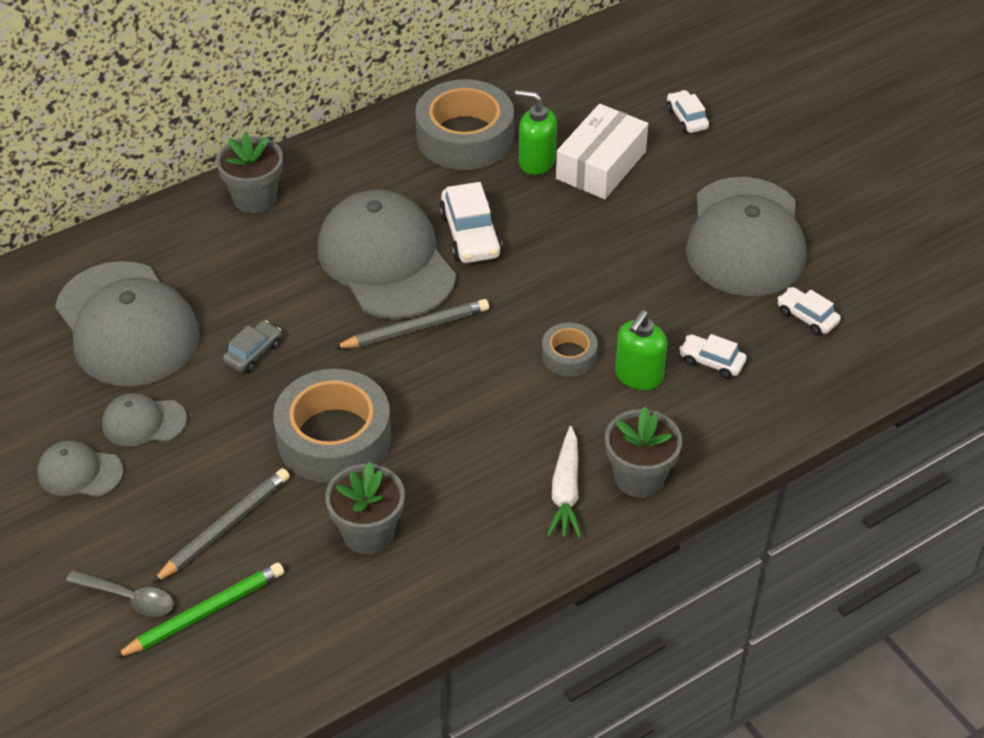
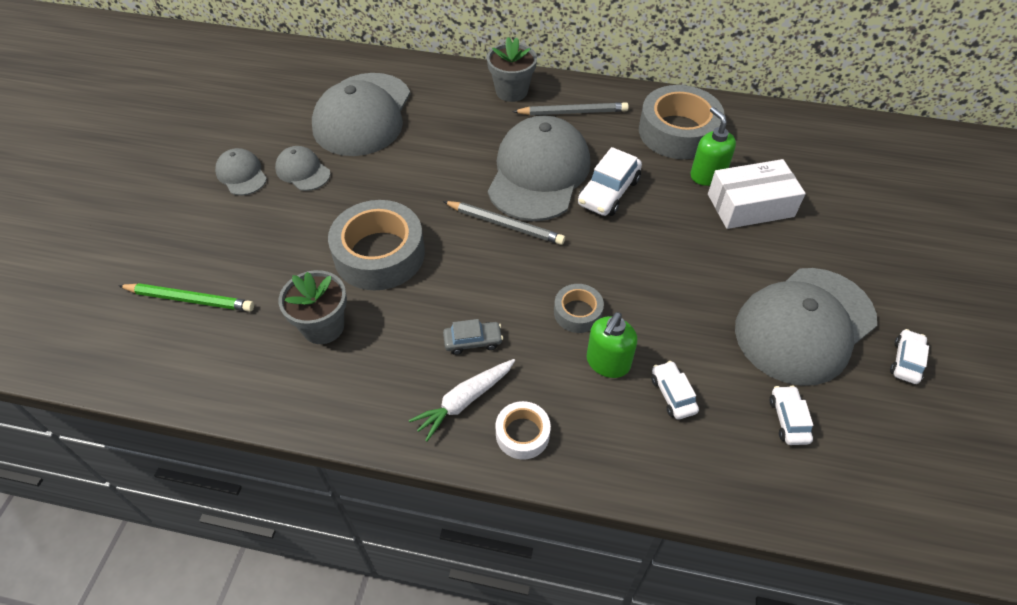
camera: 45 degrees right, 5 degrees up
(128, 598) = (171, 259): grey spoon -> none
(226, 527) = (262, 260): grey pencil -> grey pencil (573, 112)
(253, 353) = (402, 174): grey car -> grey car (473, 341)
(638, 376) = (607, 363): green soap dispenser -> green soap dispenser turned 45 degrees counterclockwise
(639, 477) = (522, 434): grey flower pot -> white tape
(686, 118) = (853, 214): white car -> white car (906, 361)

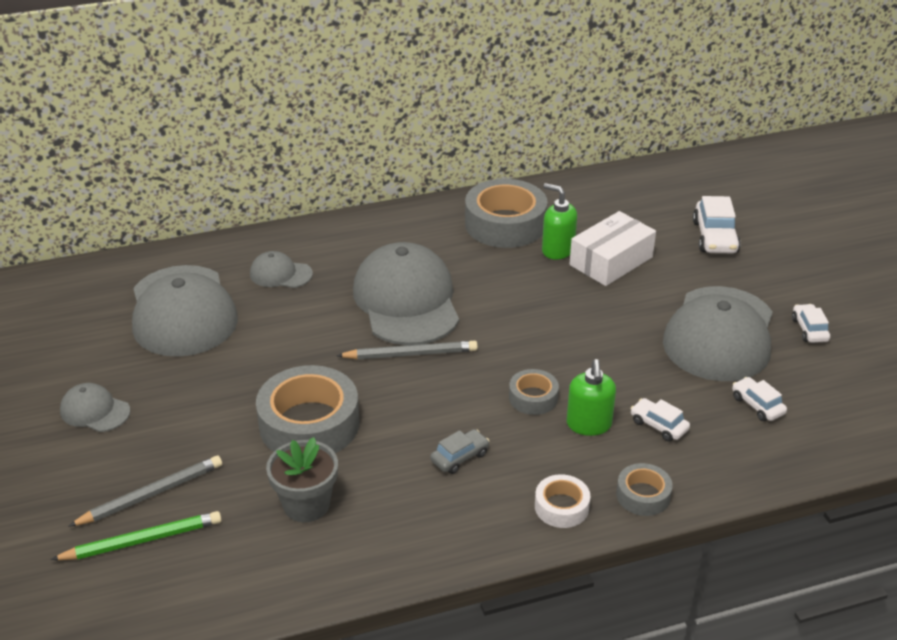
camera: 30 degrees left, 15 degrees down
(303, 171) = (162, 383): grey cap -> grey cap (280, 274)
(464, 401) = (491, 505): white carrot -> none
(511, 91) = (321, 240): grey flower pot -> none
(573, 112) = (396, 239): grey pencil -> grey pencil (152, 494)
(604, 460) = (643, 495): none -> grey tape
(608, 192) = (483, 294): white car -> white car (715, 237)

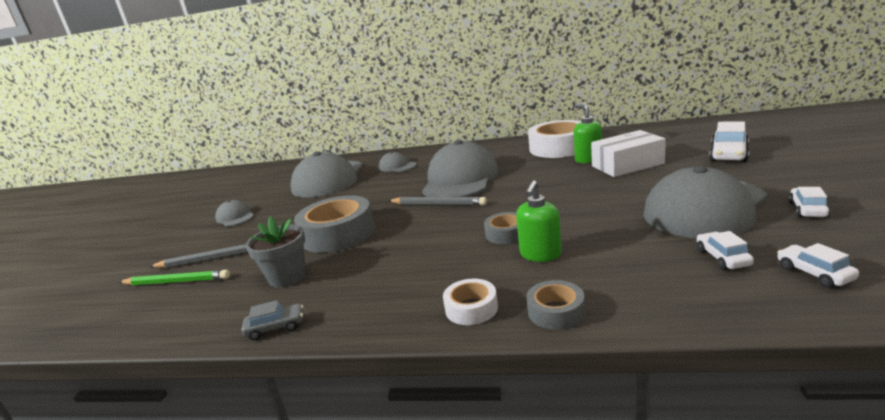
camera: 30 degrees right, 15 degrees down
(459, 457) = (418, 263): grey car -> grey car (276, 327)
(505, 224) = (559, 147): grey tape -> white tape
(658, 425) = (606, 262): white car -> white car (814, 273)

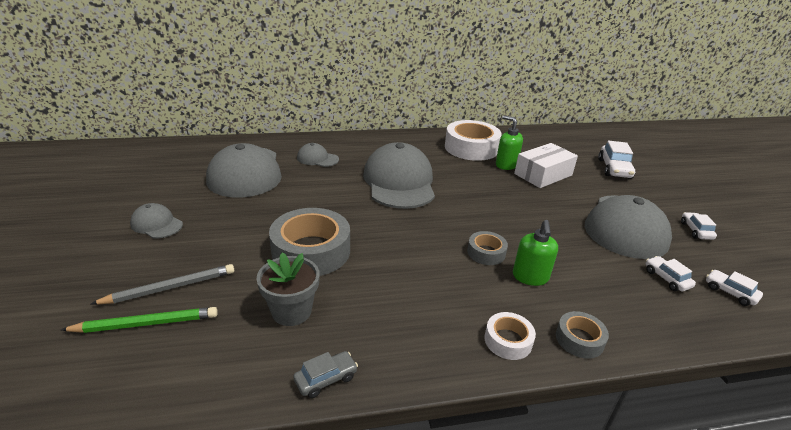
camera: 25 degrees left, 10 degrees up
(438, 204) = (397, 214): grey pencil -> none

